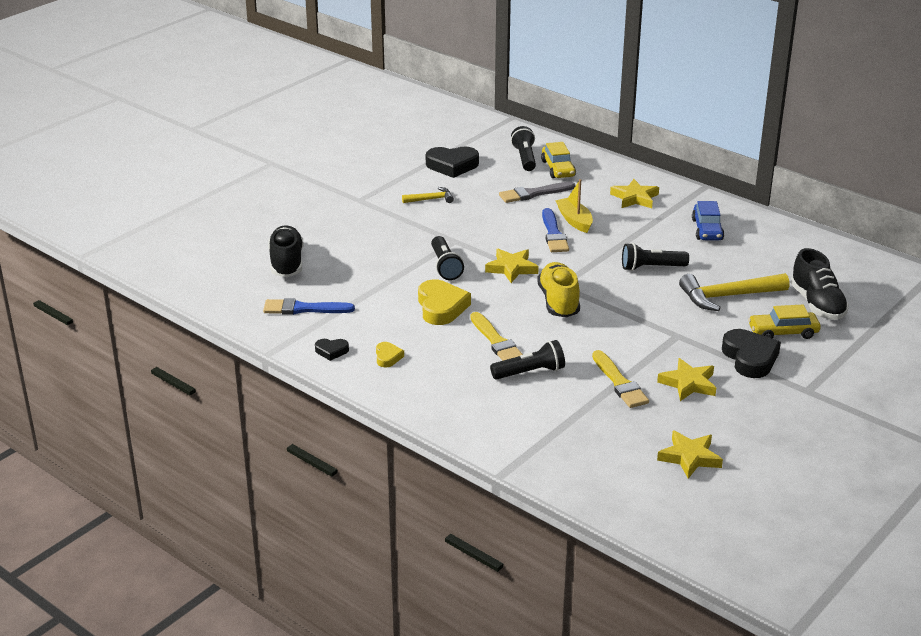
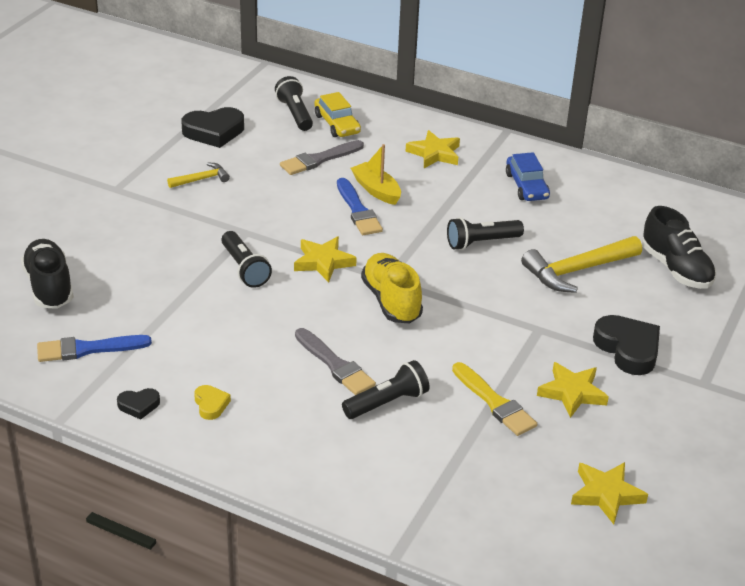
camera: 15 degrees left, 5 degrees up
(441, 307) = (256, 325): yellow heart -> none
(496, 341) = (335, 365): yellow brush -> grey brush
(783, 332) = (652, 310): yellow car -> none

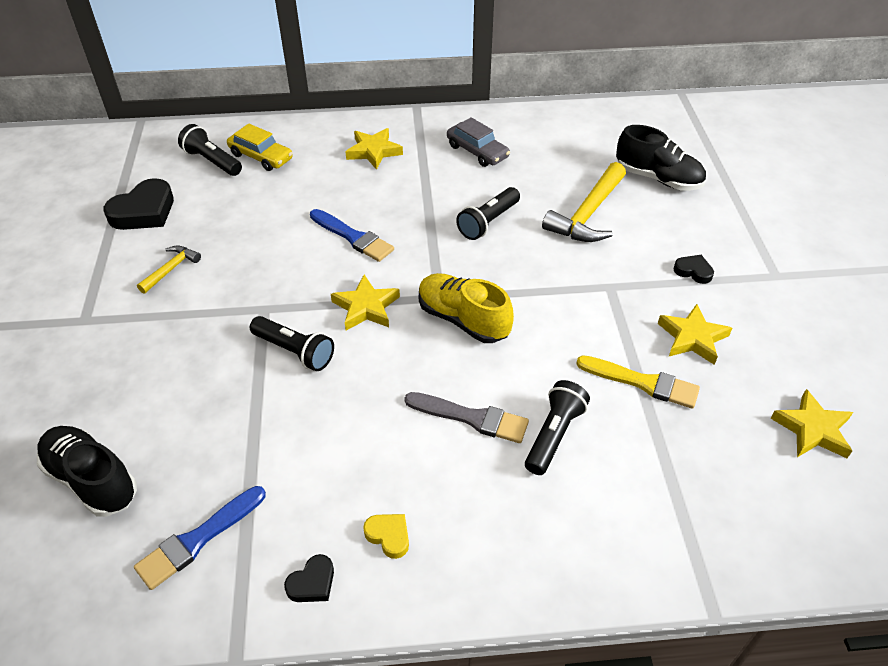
camera: 30 degrees left, 10 degrees up
(319, 159) = (273, 199): grey brush -> none
(376, 190) = (352, 209): yellow boat -> none
(526, 186) = (477, 151): blue car -> grey car
(628, 349) = (693, 271): black heart -> black heart, size x0.52

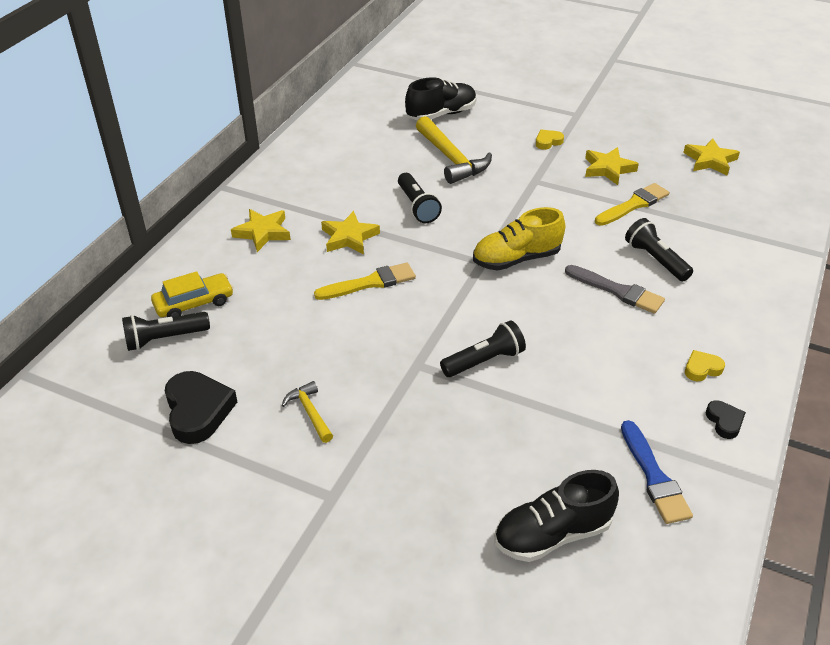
camera: 60 degrees left, 5 degrees down
(353, 237) = (370, 283): blue brush -> yellow brush
(366, 307) = (463, 304): yellow star -> yellow star (349, 237)
(471, 418) = (617, 291): grey brush -> grey brush turned 75 degrees clockwise
(477, 151) = (323, 179): grey car -> none
(693, 271) = (548, 142): black heart -> yellow heart

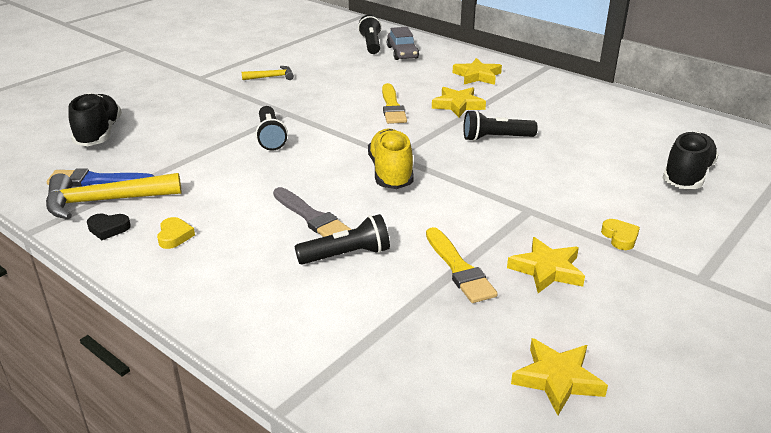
camera: 105 degrees right, 10 degrees down
(194, 303) = (402, 52): yellow car -> grey car
(198, 411) = (300, 50): black heart -> none
(441, 114) = (687, 175): black shoe -> black shoe turned 135 degrees counterclockwise
(451, 159) = (583, 167): yellow hammer -> yellow hammer (104, 201)
(617, 291) = (311, 217): grey brush -> grey brush turned 90 degrees counterclockwise

